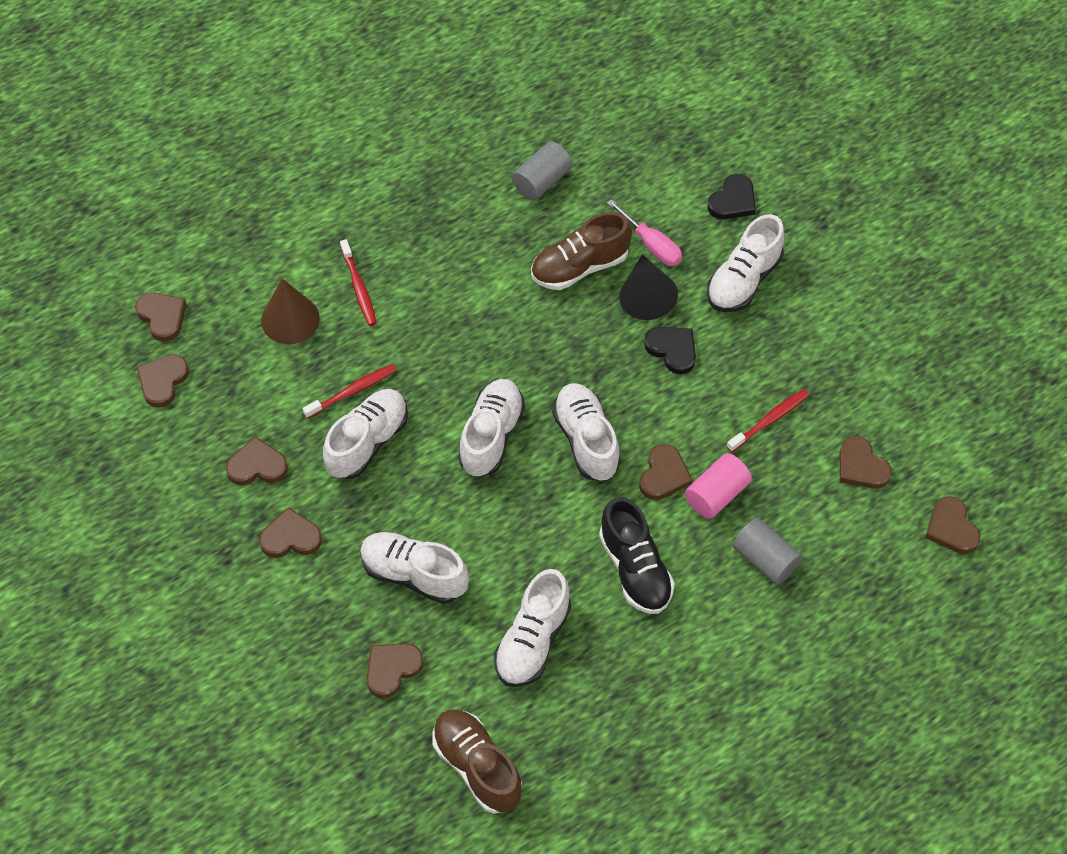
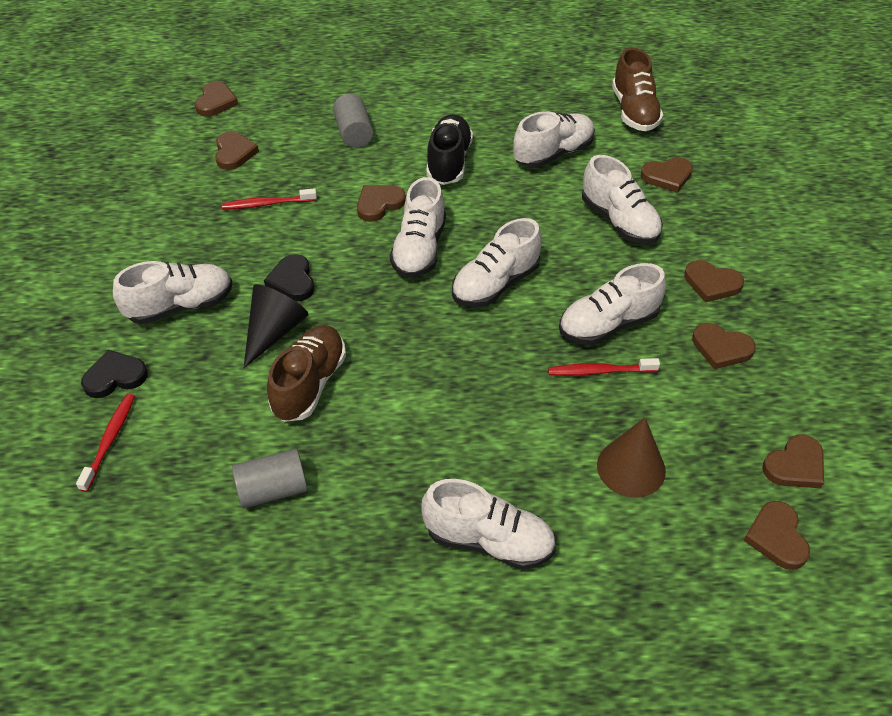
camera: 150 degrees left, 10 degrees down
(359, 288) = (541, 467): red toothbrush -> red toothbrush (110, 440)
(367, 219) = (489, 540): none -> white shoe
(579, 267) = (309, 384): brown shoe -> brown shoe turned 75 degrees counterclockwise
(651, 245) = (227, 373): pink screwdriver -> none
(716, 494) = (352, 178): pink cylinder -> none

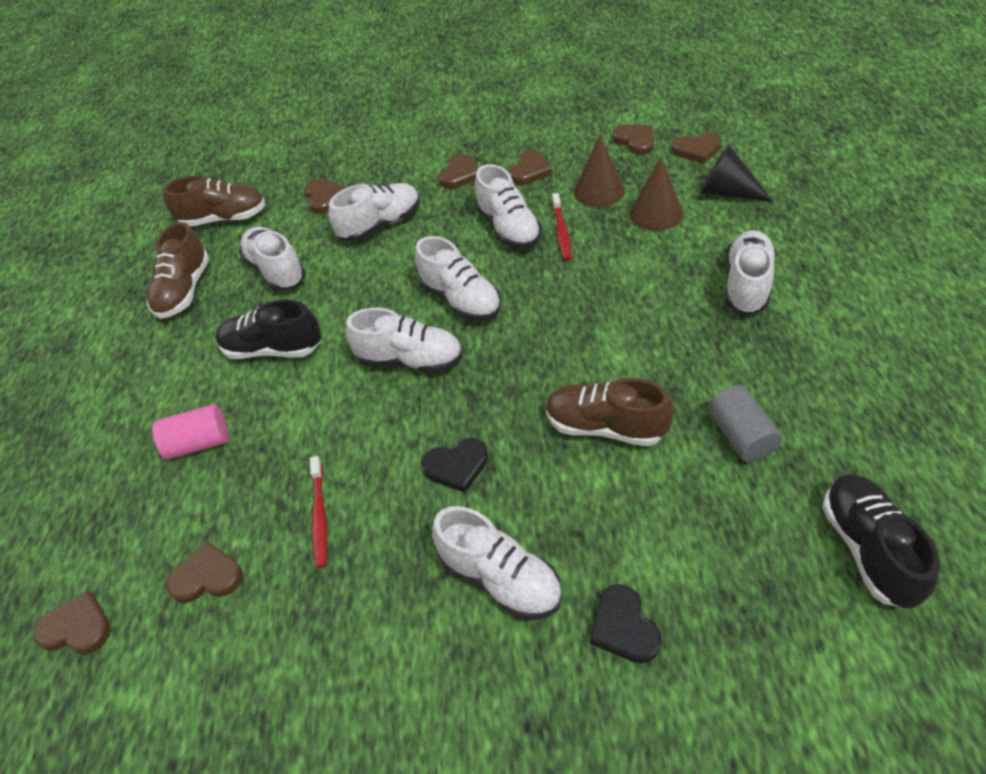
camera: 85 degrees left, 0 degrees up
(110, 440) = (719, 606): red toothbrush -> none
(123, 564) = (868, 548): none -> black shoe
(180, 306) = (500, 578): white shoe -> white shoe turned 150 degrees clockwise
(274, 332) = (535, 470): black cone -> black cone (726, 192)
(354, 133) = (199, 443): grey cylinder -> pink cylinder
(379, 204) = (335, 402): brown heart -> none
(531, 101) = (184, 290): none -> brown shoe
(678, 414) = (599, 191): none -> brown cone

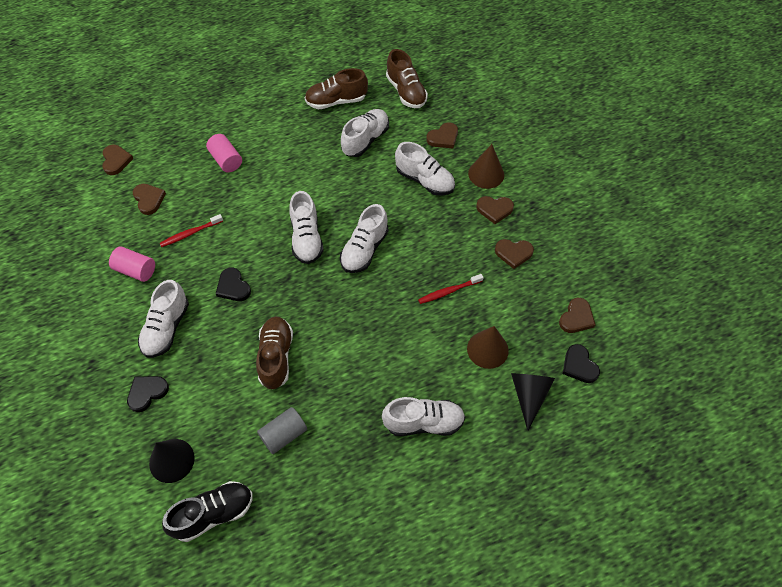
camera: 65 degrees right, 10 degrees up
(273, 349) = (299, 165): black shoe -> none
(354, 618) = (136, 270): none -> pink cylinder
(508, 228) = (443, 257): white shoe -> none
(599, 191) = (503, 305): brown cone -> brown cone (486, 174)
(697, 150) = (579, 365): brown heart -> black heart
(765, 601) = (171, 460): none -> black cone

